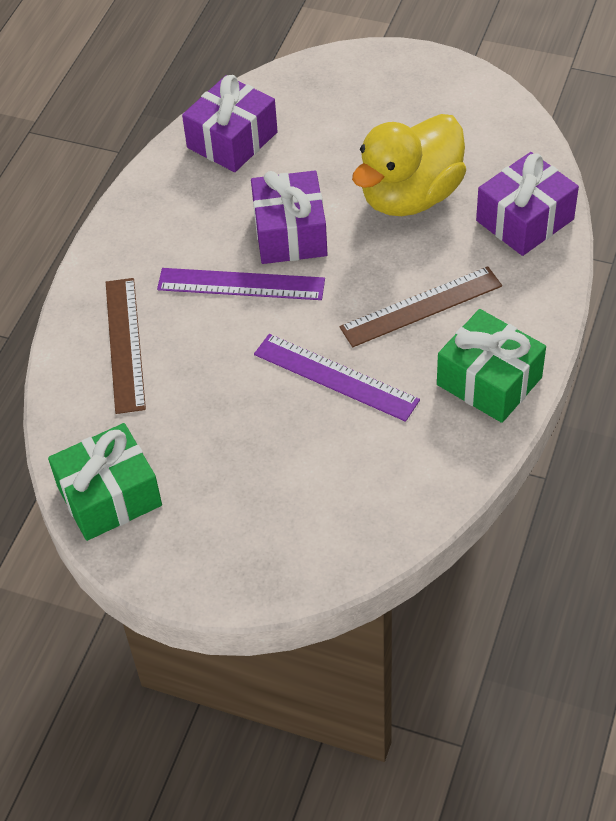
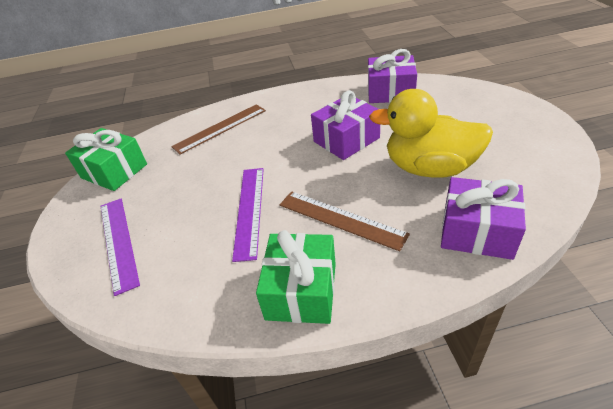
camera: 60 degrees right, 10 degrees down
(241, 285) = (292, 142): purple ruler -> purple ruler (118, 242)

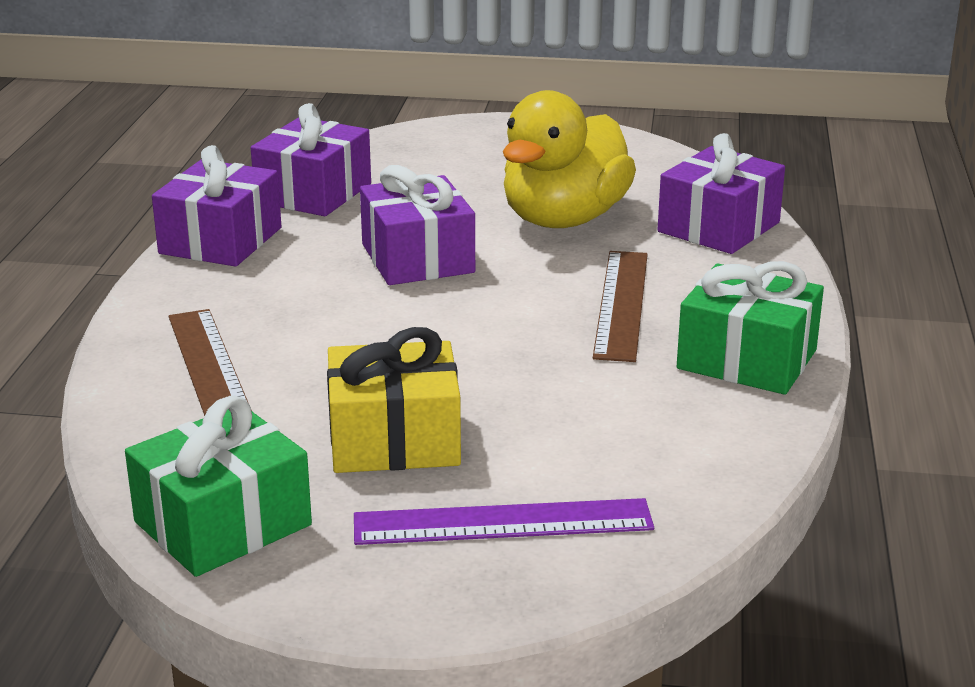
camera: 75 degrees left, 15 degrees down
(179, 190) = (394, 440): none -> yellow gift
(250, 210) = (531, 374): purple ruler -> none
(326, 90) = (221, 241): none -> purple gift
(341, 219) = (621, 304): brown ruler -> brown ruler turned 45 degrees counterclockwise

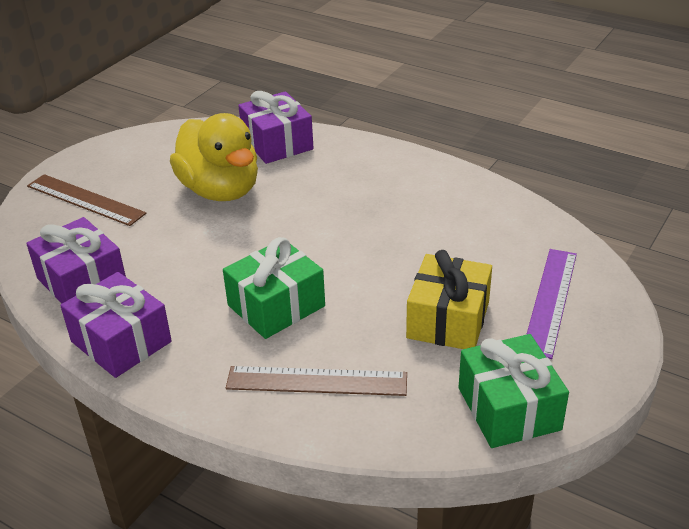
camera: 65 degrees left, 10 degrees up
(417, 258) = (226, 259): purple gift -> none
(621, 304) = (343, 200): brown ruler -> brown ruler (85, 200)
(747, 359) = (430, 180): green gift -> green gift (276, 306)

